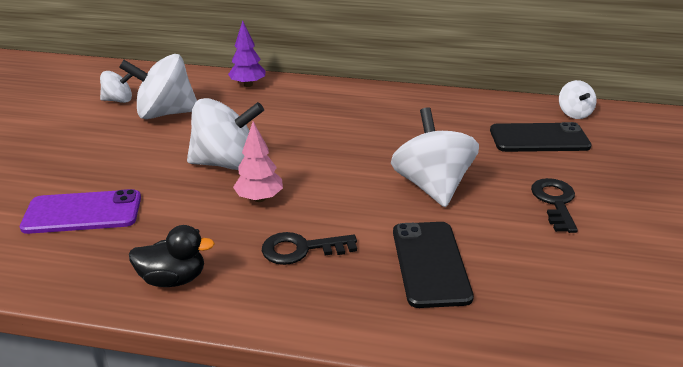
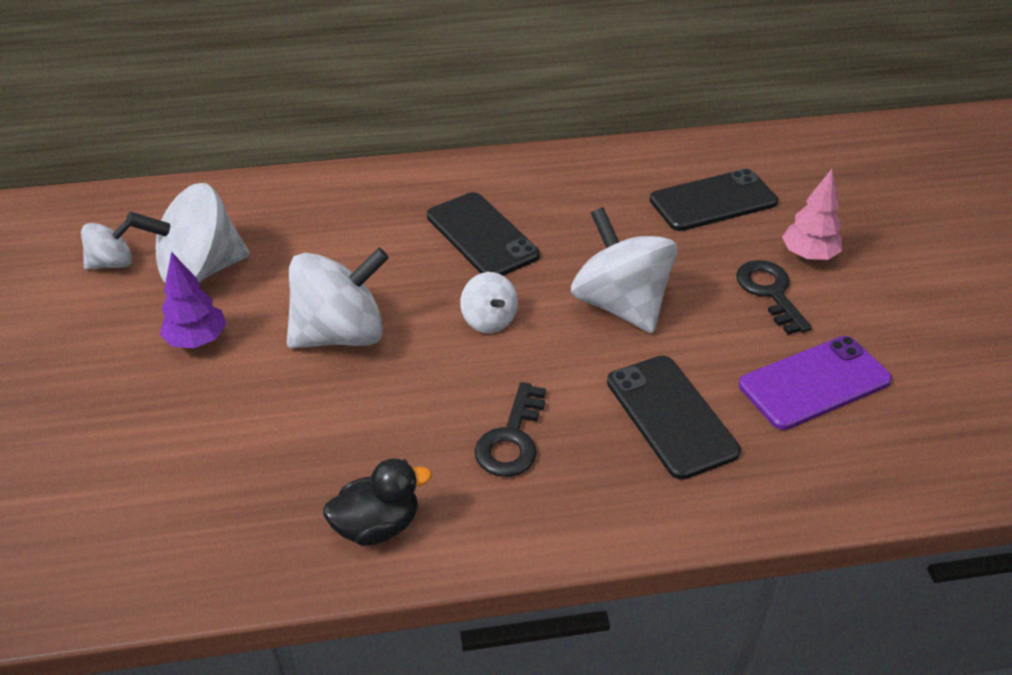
camera: 20 degrees left, 10 degrees up
(83, 212) = (189, 463): purple phone -> purple phone (814, 383)
(248, 85) = (291, 193): purple tree -> purple tree (197, 341)
(259, 198) = (417, 378): pink tree -> pink tree (808, 256)
(301, 249) = (512, 439): black key -> black key turned 45 degrees counterclockwise
(356, 128) = (482, 236): none -> black phone
(574, 113) = (737, 152): white spinning top -> white spinning top (489, 320)

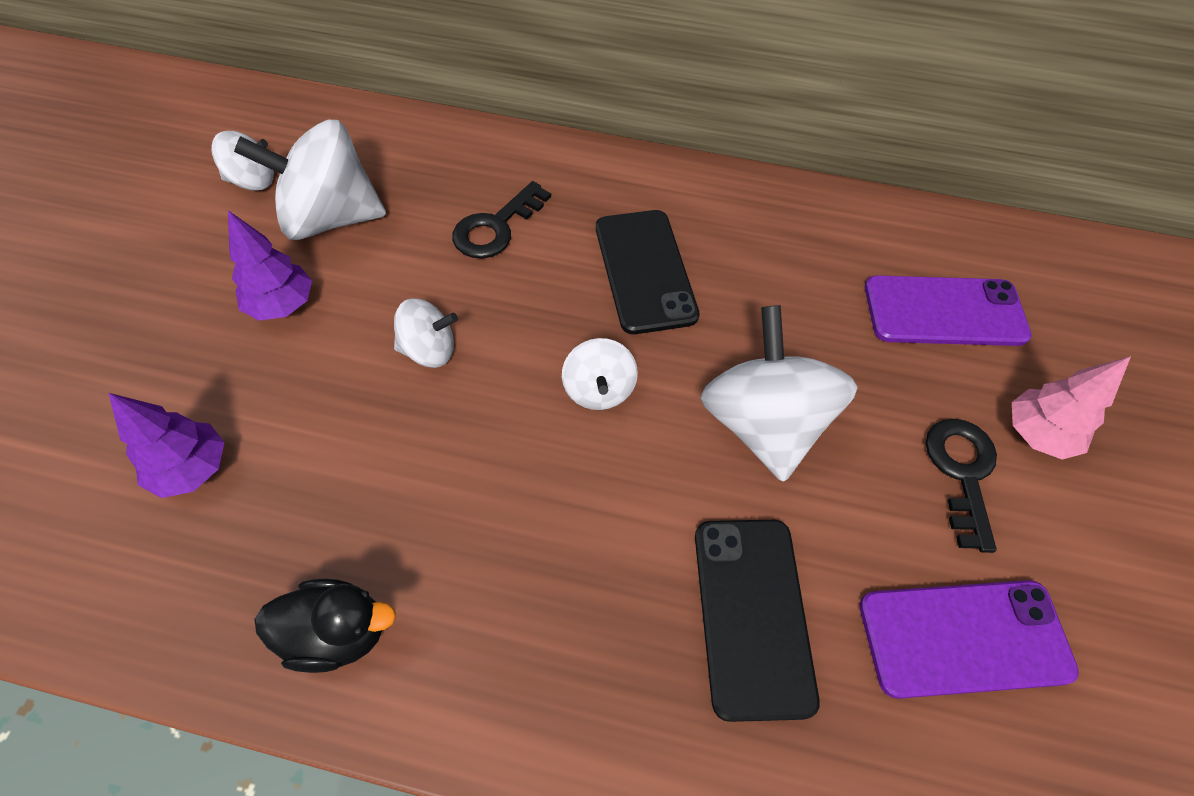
camera: 20 degrees right, 15 degrees up
(192, 468) = (192, 469): none -> purple tree
(340, 334) = (429, 350): white spinning top -> white spinning top, size x0.53
(512, 439) = (546, 570): black key -> black key (496, 227)
(713, 201) = (944, 311): black phone -> purple phone

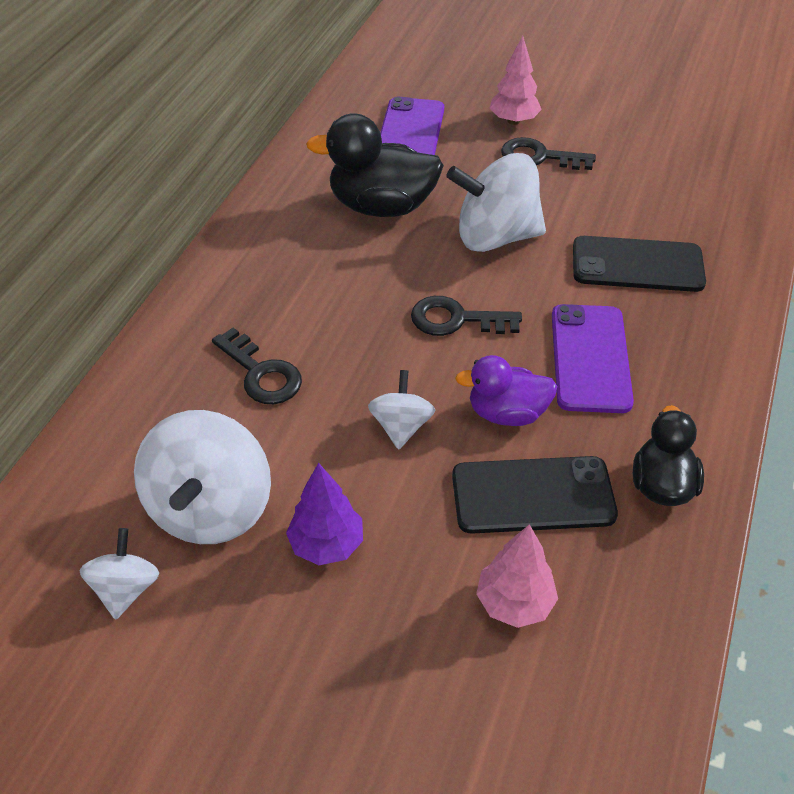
camera: 80 degrees left, 10 degrees down
(192, 469) = (514, 603): purple tree -> pink tree
(451, 451) = (507, 413): none -> purple duck
(598, 390) = (456, 320): white spinning top -> black key
(645, 271) = (338, 279): black phone -> black phone (533, 495)
(784, 297) = (381, 206): none -> black duck
(964, 638) = (647, 182): purple phone -> purple phone (590, 358)

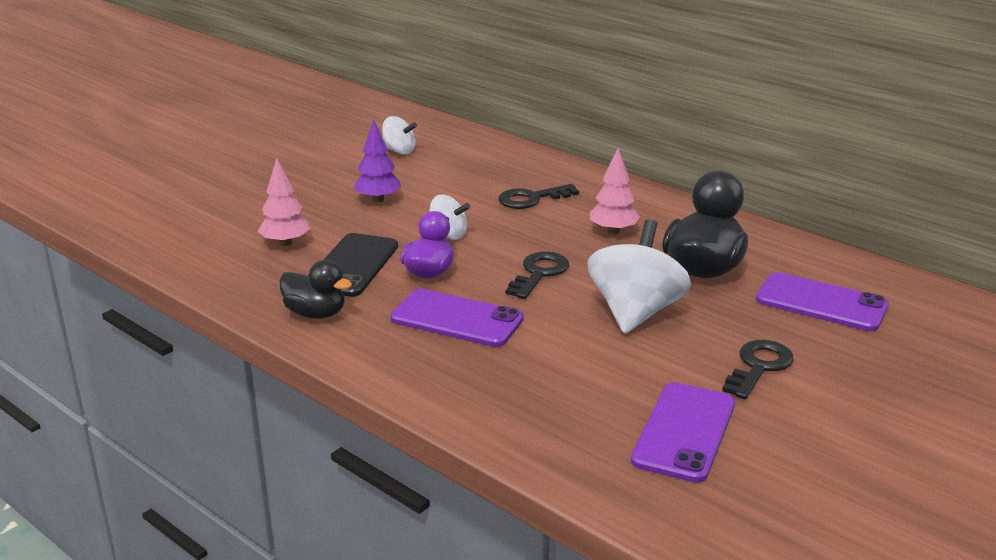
camera: 110 degrees right, 20 degrees down
(211, 508) = (432, 174): white spinning top -> none
(513, 121) = (836, 368): pink tree -> pink tree (613, 231)
(637, 265) = (556, 375): black phone -> none
(659, 182) = (684, 432): none -> purple phone

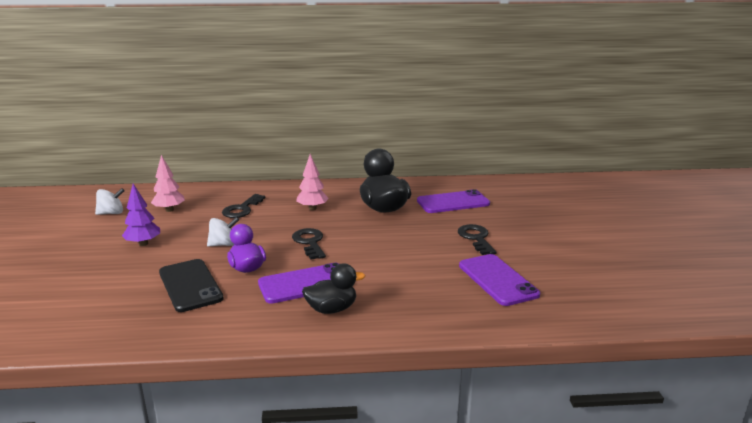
camera: 45 degrees left, 5 degrees down
(285, 243) = (117, 293): pink tree -> pink tree (169, 210)
(316, 314) = (212, 322): black duck -> black duck (332, 309)
(635, 312) = (387, 240): white spinning top -> none

